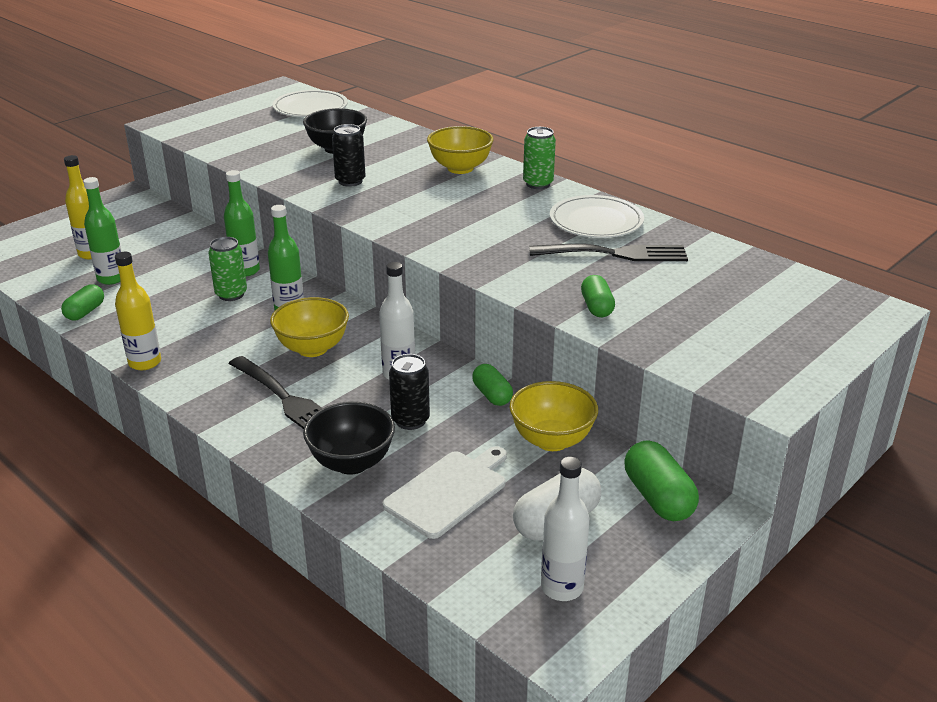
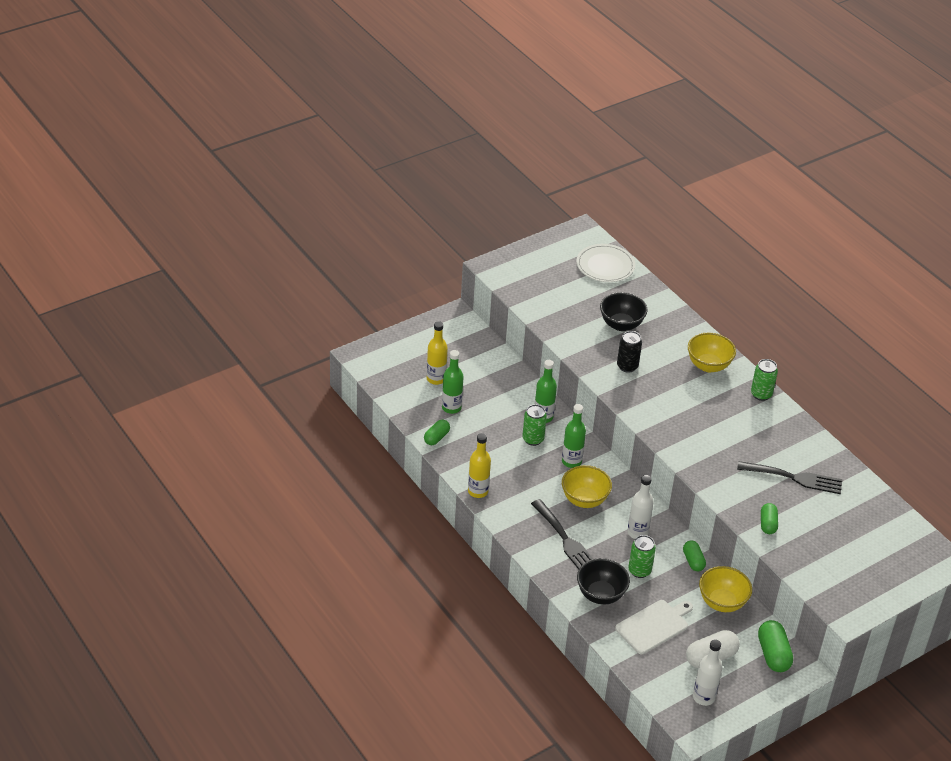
camera: 10 degrees right, 10 degrees up
(410, 420) = (639, 571): black can -> green can
(596, 221) = (791, 443): white plate -> none

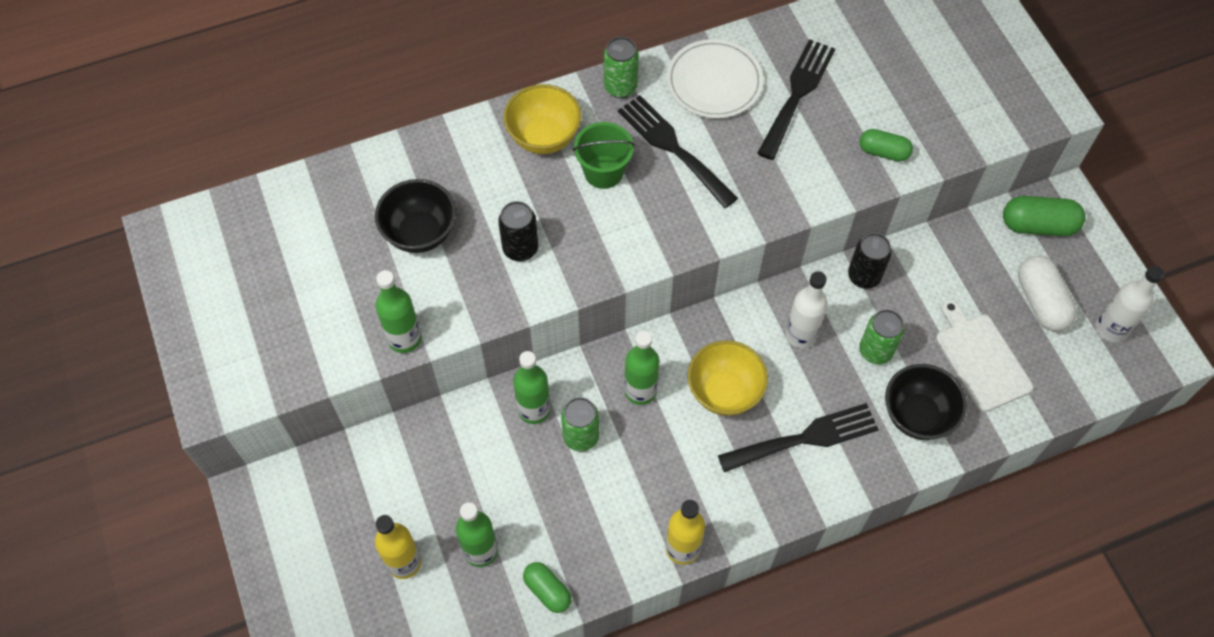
camera: 75 degrees left, 20 degrees up
(552, 329) = (404, 338): none -> green bottle
(605, 266) = (268, 220): white plate -> white plate (714, 82)
(693, 561) = (864, 276): green capsule -> black can
(695, 394) = (603, 172): none -> green bucket
(722, 602) = (943, 261): yellow bowl -> none
(726, 423) = (673, 147): none -> black fork

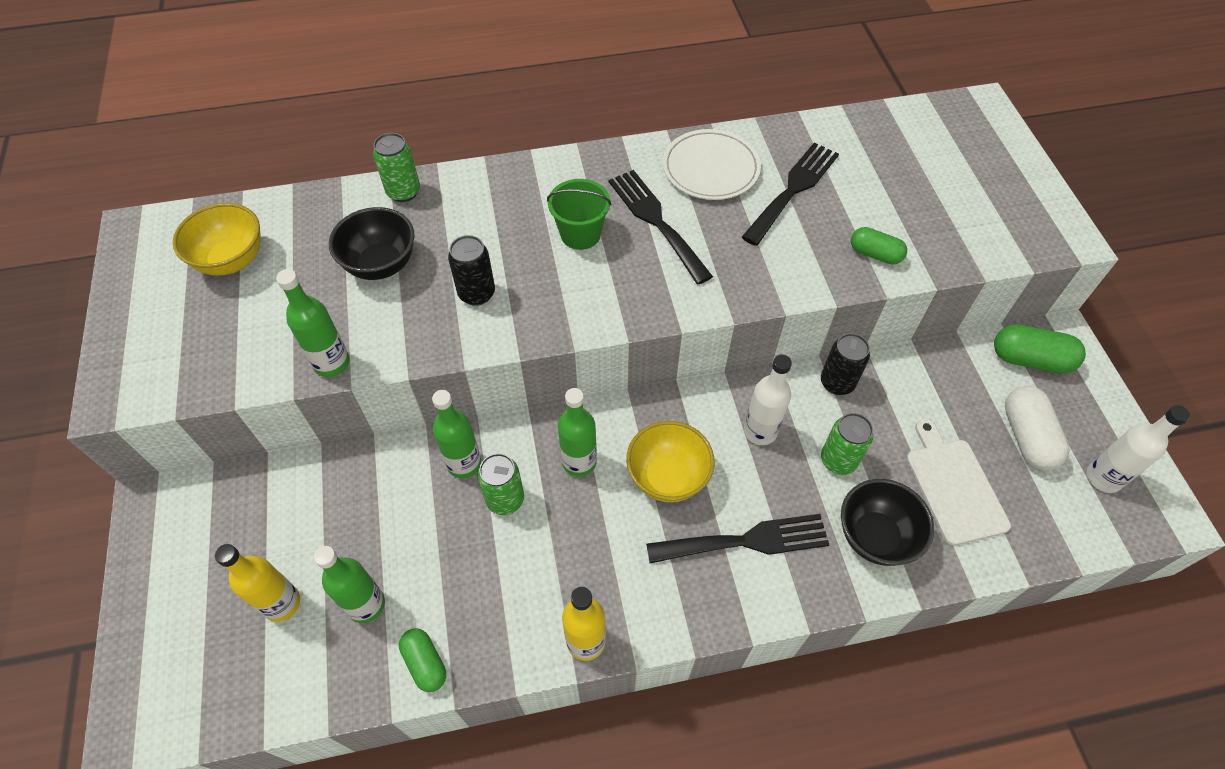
camera: 10 degrees right, 5 degrees down
(544, 137) = (529, 195): yellow bowl -> yellow bowl (232, 260)
(620, 87) = (616, 161): green can -> green can (403, 192)

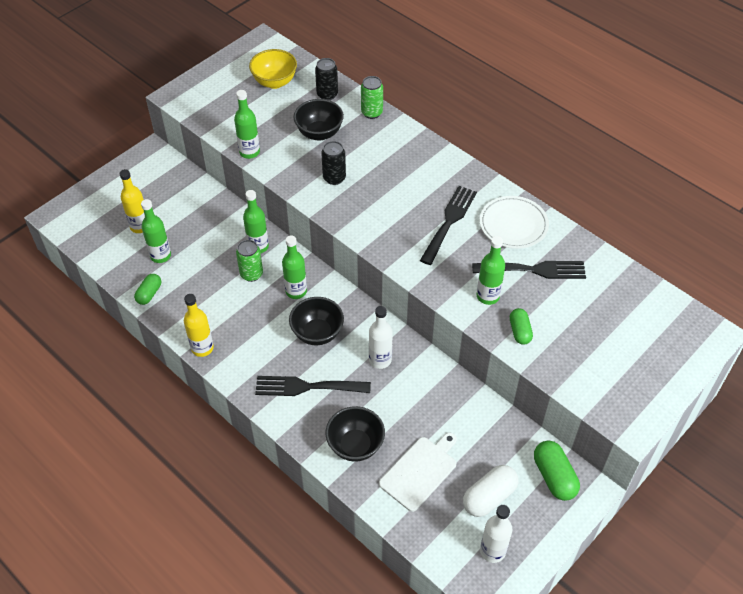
camera: 55 degrees right, 5 degrees down
(580, 234) = (410, 195): green bucket -> none
(668, 477) = (317, 333): yellow bowl -> black bowl
(746, 541) = (306, 387): black fork -> black fork turned 135 degrees clockwise
(801, 252) = (488, 296): none -> green bottle
(837, 383) = (445, 381): black can -> black can (327, 94)
(838, 460) = (391, 406): green can -> none

